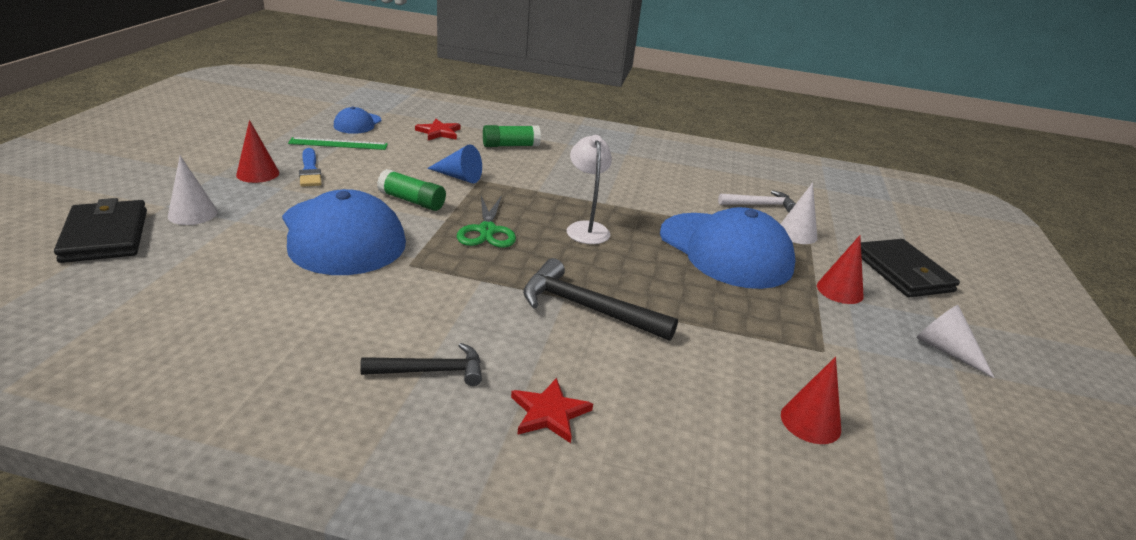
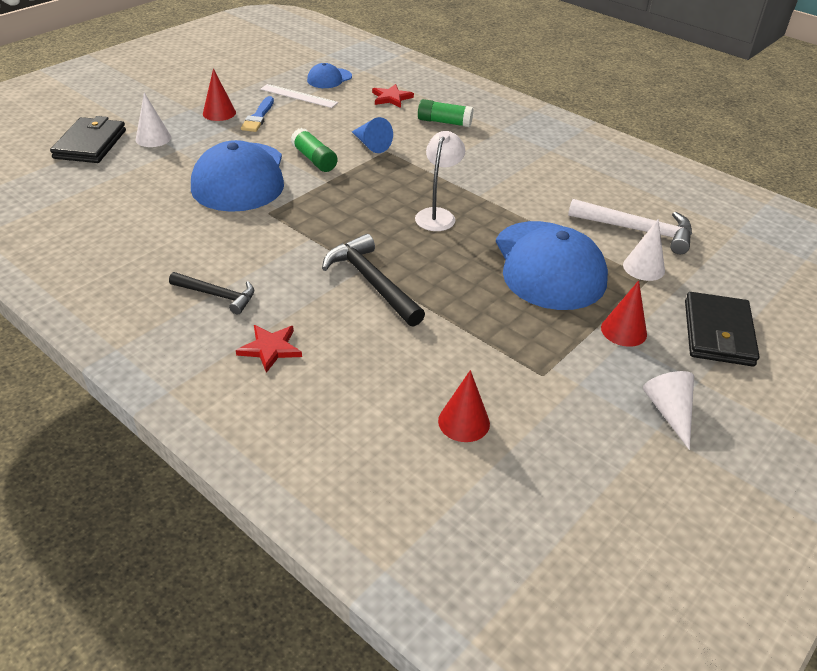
camera: 30 degrees right, 10 degrees up
(338, 144) = (298, 96): green ruler -> white ruler
(487, 231) = (351, 198): green scissors -> none
(760, 205) = (637, 230): white hammer -> white hammer, size x1.56

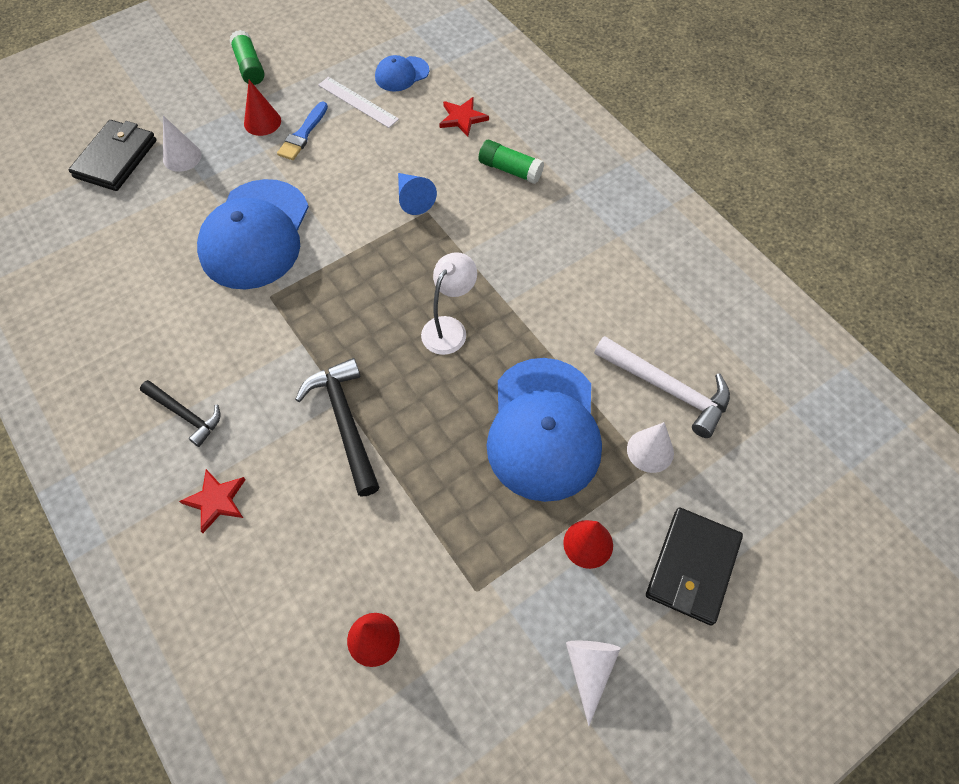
camera: 15 degrees right, 20 degrees up
(314, 159) = (343, 215): green glue stick -> green glue stick (249, 66)

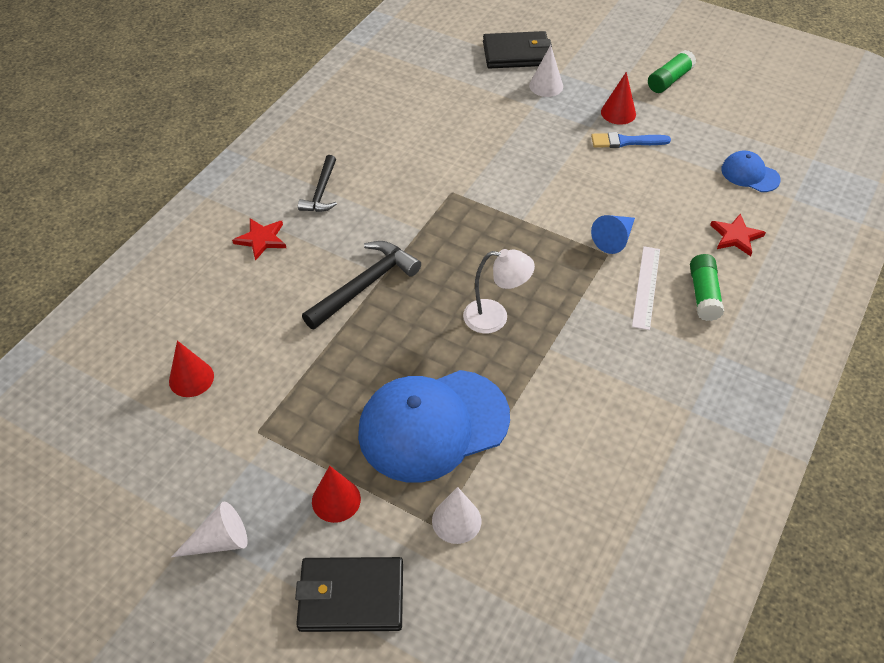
camera: 65 degrees right, 10 degrees down
(255, 234) = (503, 158): blue cap -> none
(358, 102) = (691, 159): white ruler -> white ruler (646, 287)
(667, 389) = (534, 514): white hammer -> none

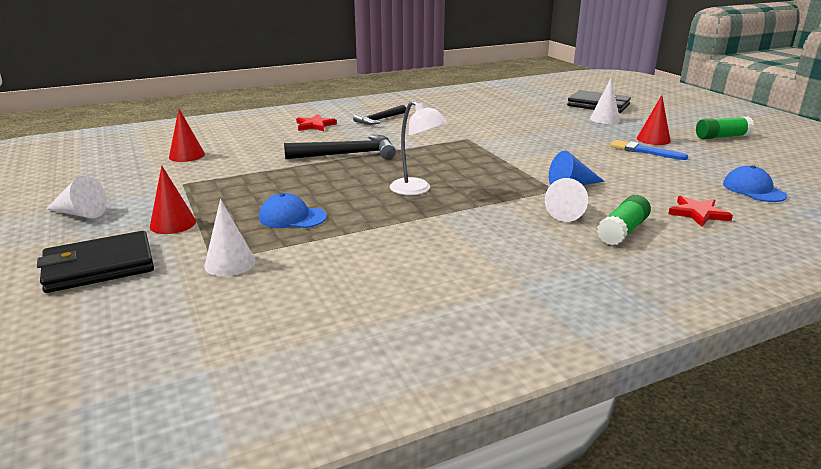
camera: 35 degrees right, 25 degrees down
(351, 596) = (99, 266): black wallet -> black wallet turned 60 degrees counterclockwise
(433, 425) = (292, 217): blue cap -> blue cap, size x0.47
(646, 287) = (569, 212): white ruler -> white cone

